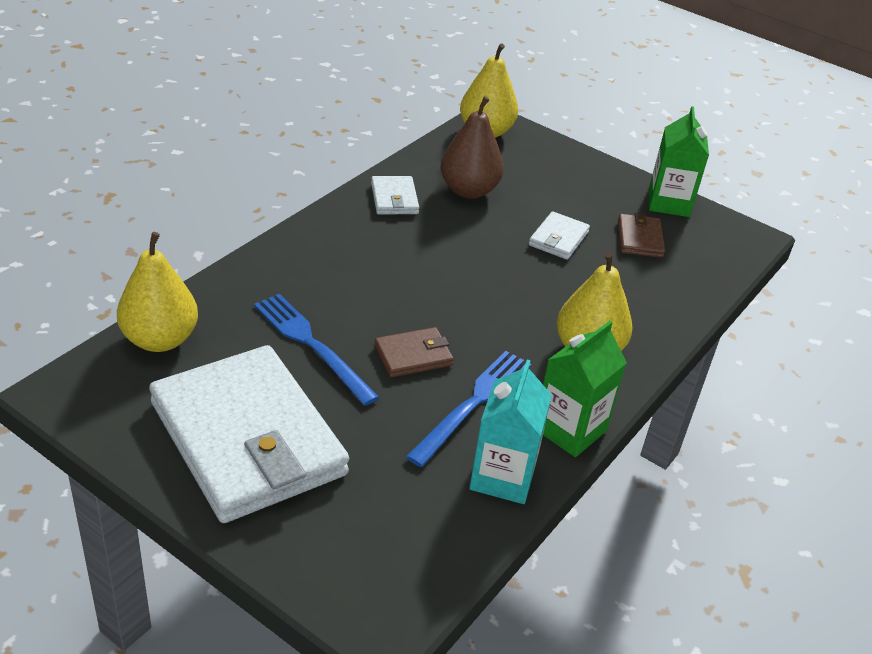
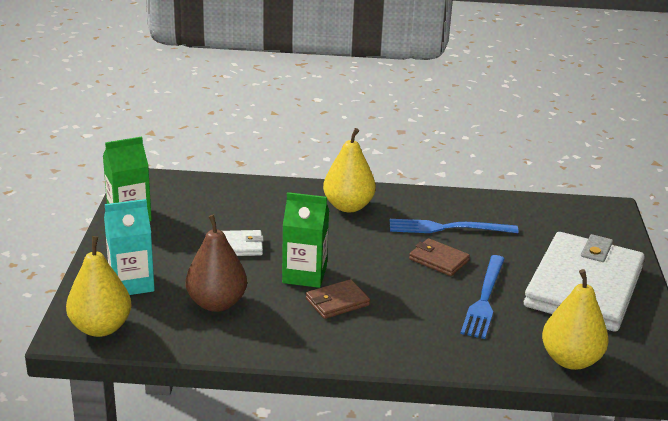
camera: 120 degrees left, 10 degrees down
(394, 199) = (274, 334): white wallet -> none
(502, 477) = (485, 205): turquoise carton -> turquoise carton (131, 283)
(570, 430) = (423, 196): green carton -> green carton (304, 275)
(639, 239) = (196, 216): brown wallet -> brown wallet (337, 302)

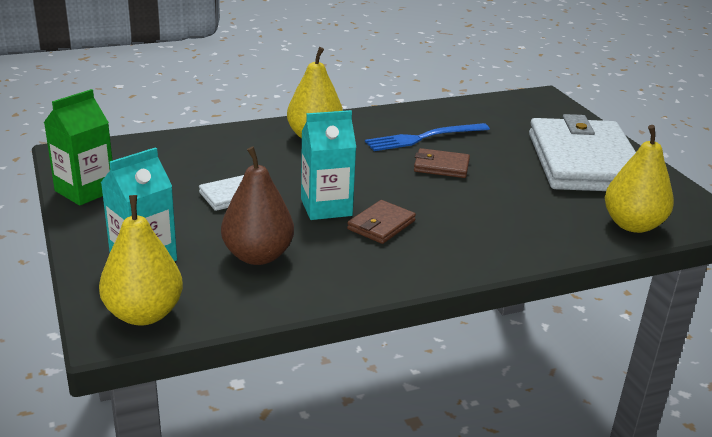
camera: 25 degrees left, 0 degrees up
(304, 275) = (326, 207): green carton -> turquoise carton
(484, 299) = (512, 191): blue fork -> none

